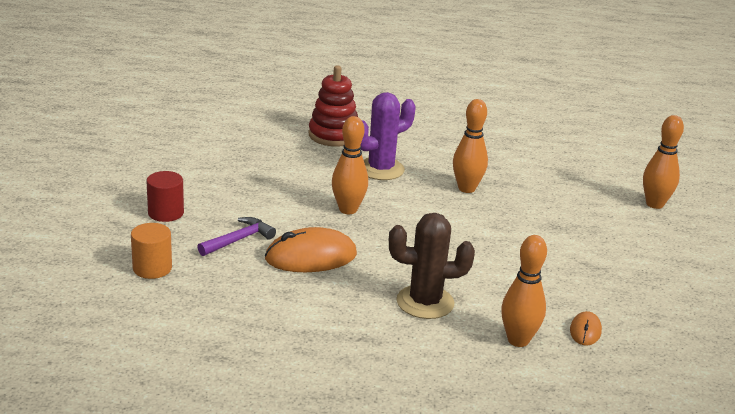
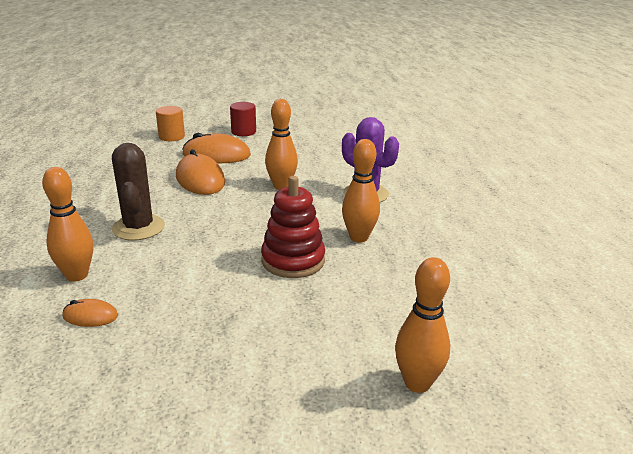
camera: 80 degrees right, 0 degrees up
(239, 240) = (216, 155): purple hammer -> orange mouse
(333, 135) = (414, 170): red stacking toy -> red stacking toy (293, 260)

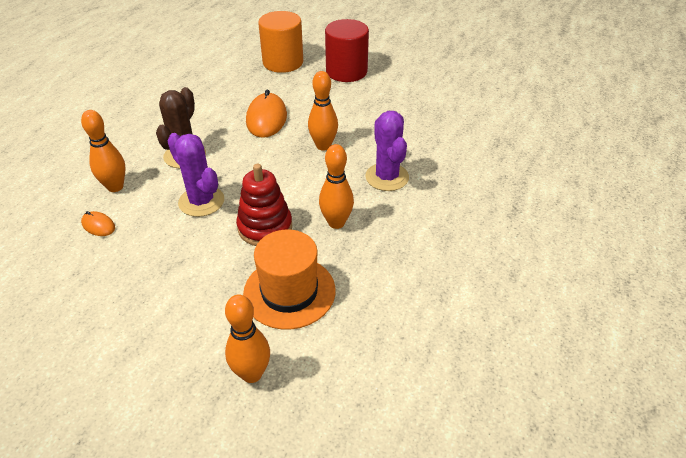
camera: 30 degrees right, 15 degrees up
(171, 137) = (283, 62): orange cylinder -> orange cylinder, size x1.74
(199, 259) = (201, 201): none -> purple cactus
(216, 155) = (301, 94): orange mouse -> none
(243, 132) = (346, 71): red cylinder -> red cylinder, size x1.74
(376, 303) = (289, 292): none -> orange hat

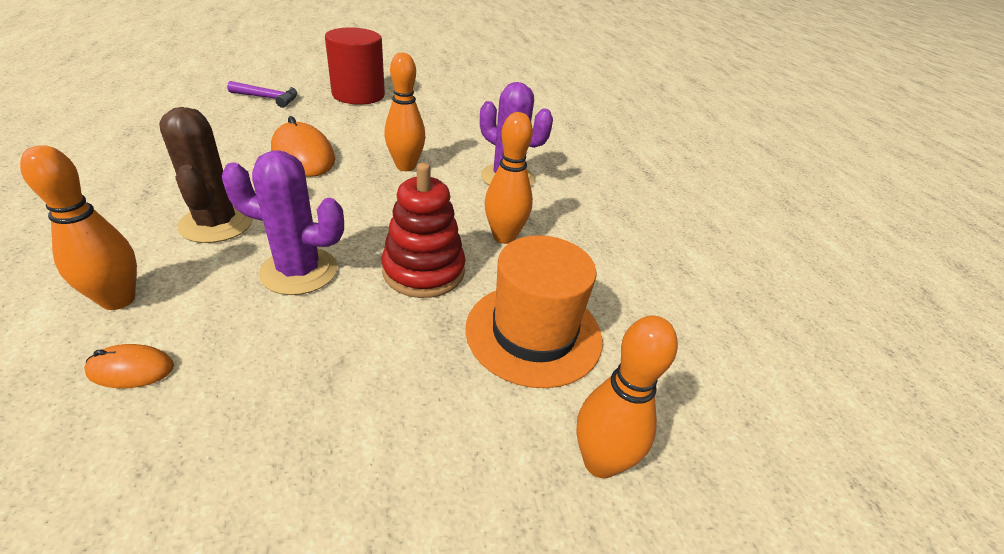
camera: 40 degrees left, 5 degrees down
(283, 62) = (269, 98): orange cylinder -> purple hammer

